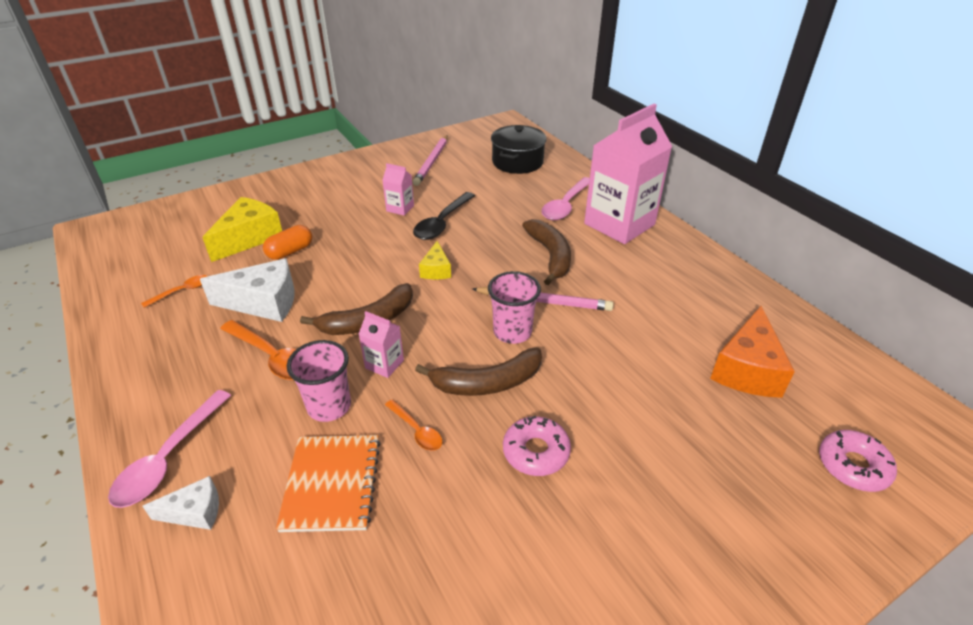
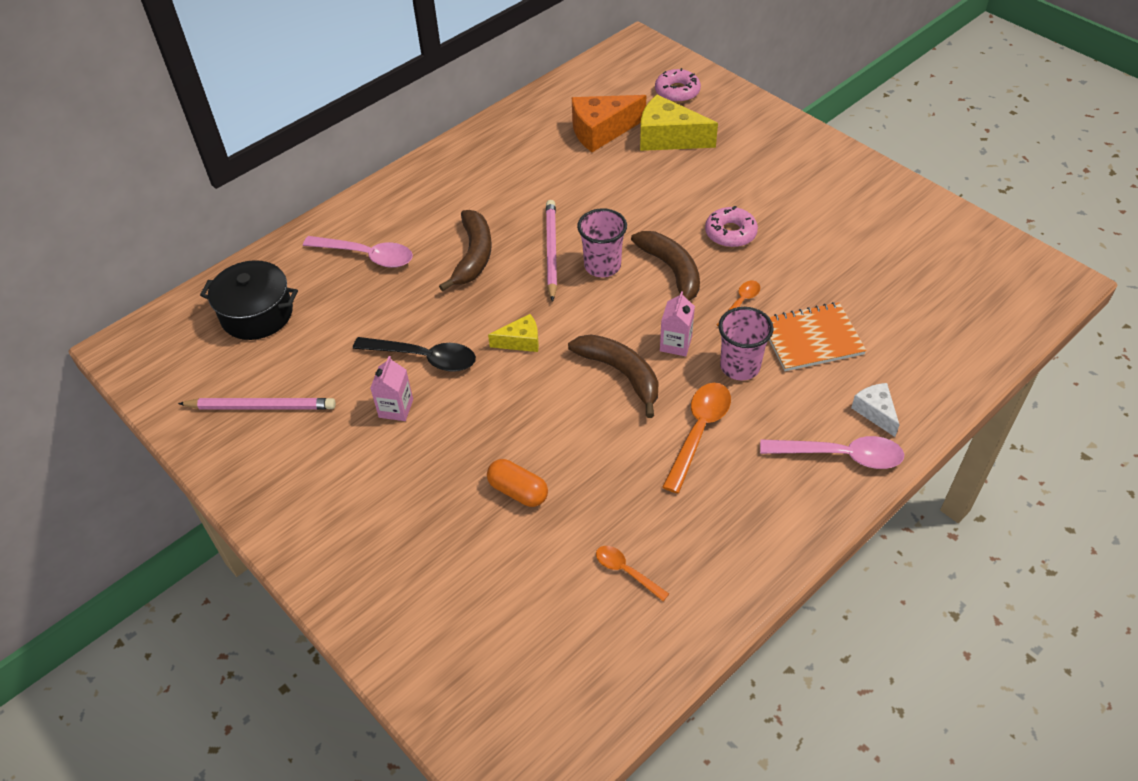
camera: 100 degrees left, 10 degrees up
(249, 238) = (497, 551): yellow cheese -> yellow cheese (668, 138)
(264, 302) = (621, 476): white cheese -> none
(550, 256) = (473, 256): brown banana -> brown banana turned 120 degrees clockwise
(619, 224) = (401, 211): pink carton -> none
(747, 369) = (601, 131): orange cheese -> orange cheese turned 150 degrees clockwise

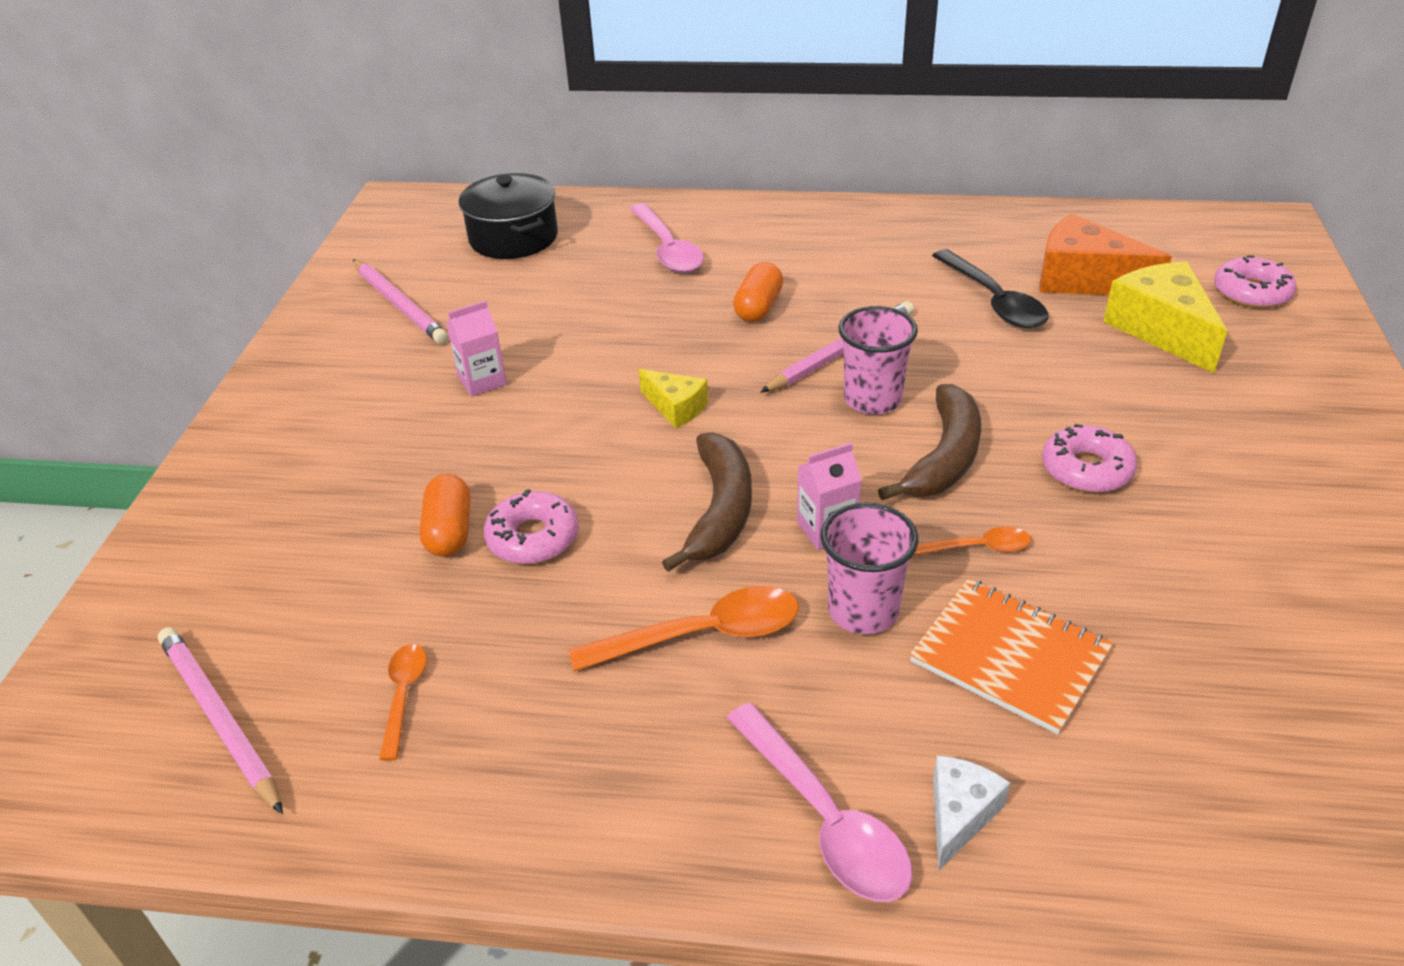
camera: 50 degrees right, 10 degrees down
(424, 358) = (572, 358): black spoon -> black spoon (993, 300)
(473, 256) = (758, 307): brown banana -> orange capsule
(562, 458) = (533, 538): none -> pink donut
(566, 661) = (220, 719): none -> pink pencil

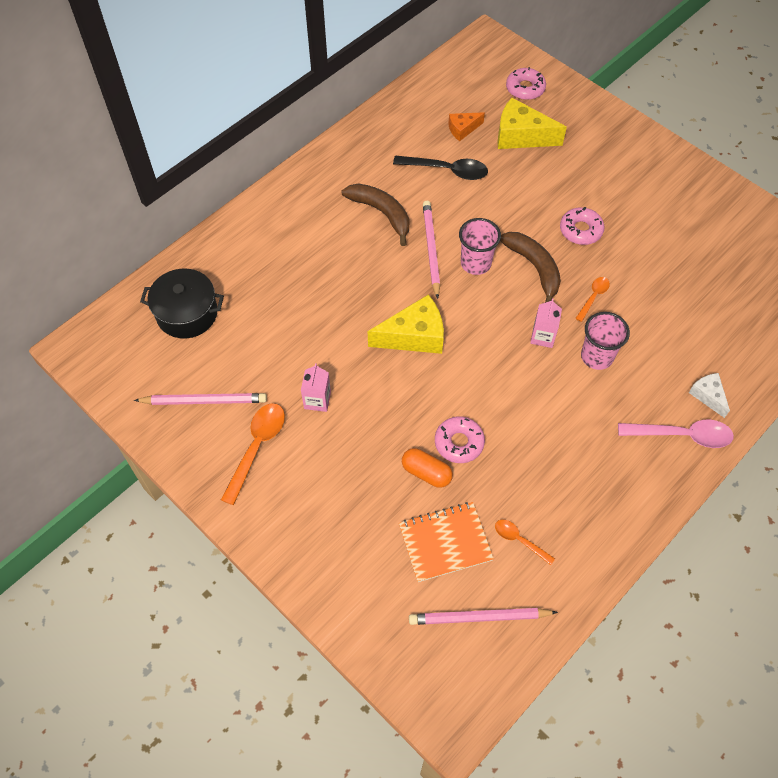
camera: 55 degrees left, 20 degrees up
(667, 249) = (273, 255): pink spoon -> none
(676, 407) = (414, 336): yellow cheese -> yellow cheese, size x1.81
(702, 635) = (567, 417): orange spoon -> orange spoon (257, 448)
(719, 511) = (500, 365): brown banana -> brown banana (381, 213)
(758, 307) = (365, 255): orange capsule -> none
(1009, 657) = (653, 330): orange notebook -> orange notebook (445, 542)
(1084, 279) = (463, 129): orange cheese -> orange cheese, size x0.55

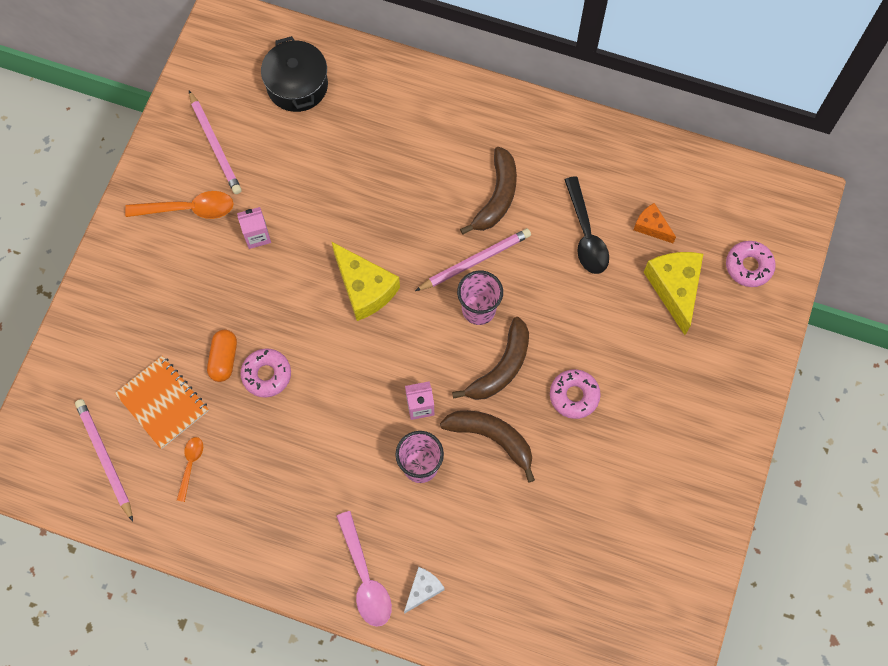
camera: 65 degrees right, 10 degrees up
(593, 297) = (492, 438): orange spoon -> brown banana

